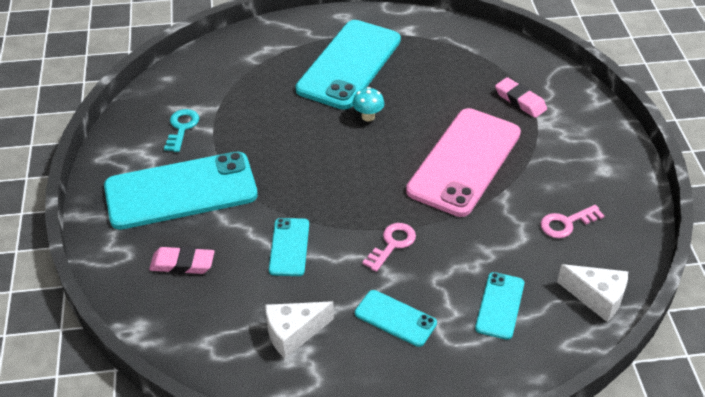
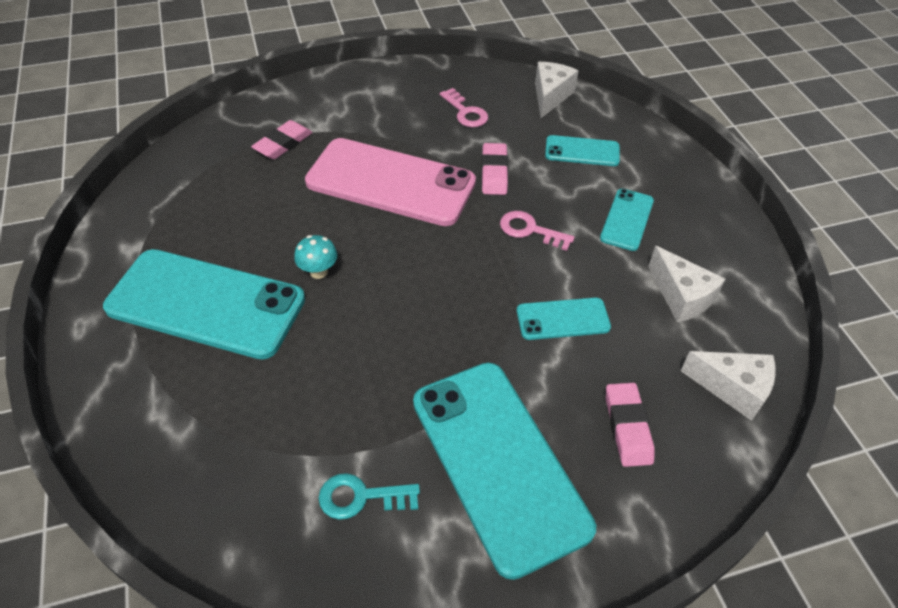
camera: 100 degrees left, 5 degrees up
(192, 339) = (732, 388): none -> white cheese
(472, 231) = (494, 173): none -> pink eraser

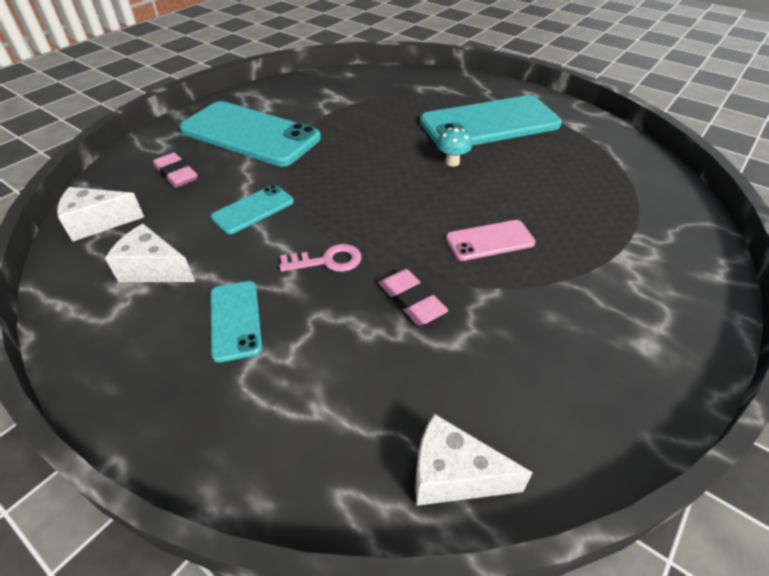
camera: 145 degrees right, 5 degrees down
(283, 144) = (621, 226): pink eraser -> none
(361, 497) = (311, 102): turquoise key -> none
(390, 183) = (490, 240): pink phone -> pink phone, size x0.48
(466, 112) = (524, 366): pink key -> none
(550, 96) = (453, 475): white cheese -> white cheese turned 120 degrees clockwise
(582, 151) = (337, 388): turquoise phone -> none

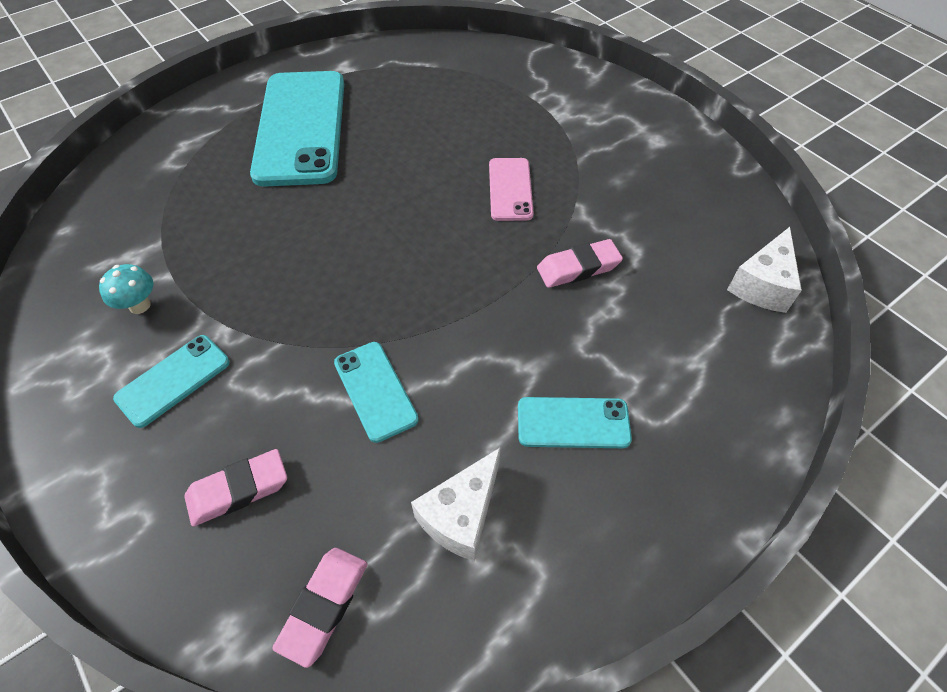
camera: 75 degrees left, 10 degrees up
(98, 223) = (324, 606): white cheese -> pink eraser
(250, 134) = (173, 380): turquoise phone -> turquoise phone, size x0.48
(327, 261) = (501, 325): pink key -> none
(452, 162) = (364, 180): turquoise mushroom -> turquoise mushroom (139, 305)

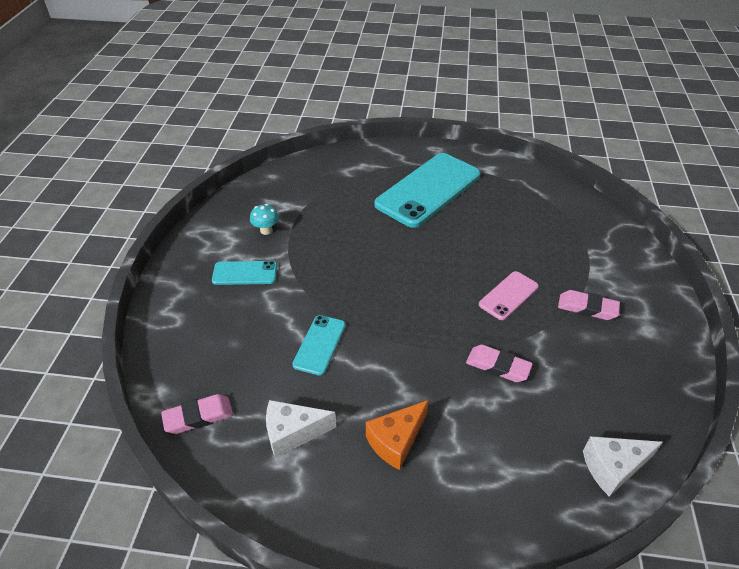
camera: 45 degrees right, 10 degrees down
(238, 490) = (219, 340): pink eraser -> pink eraser (587, 308)
(573, 423) = (396, 441): turquoise phone -> orange cheese

